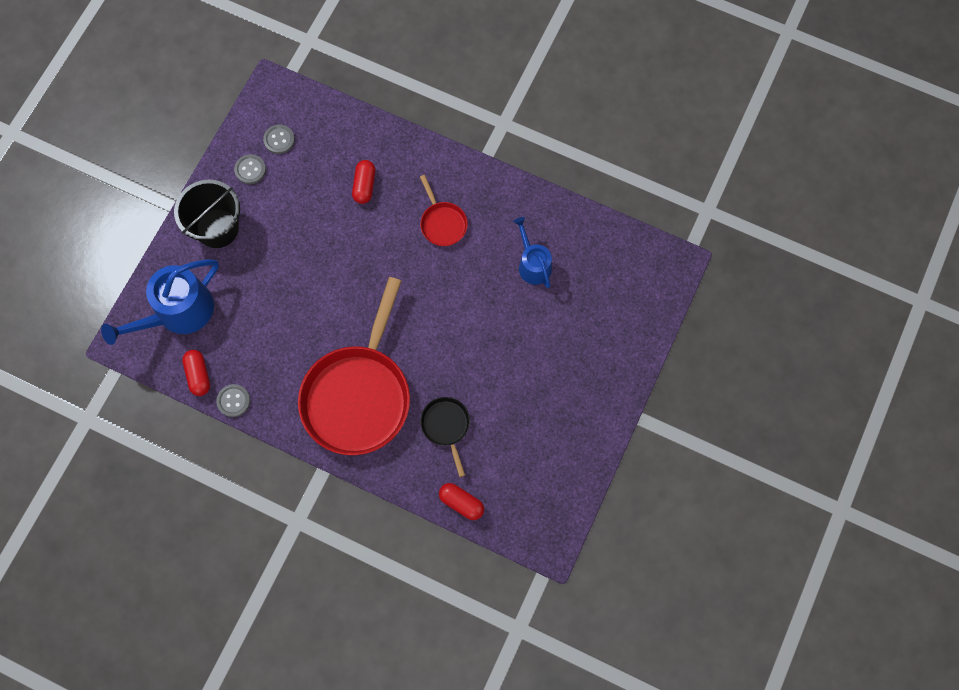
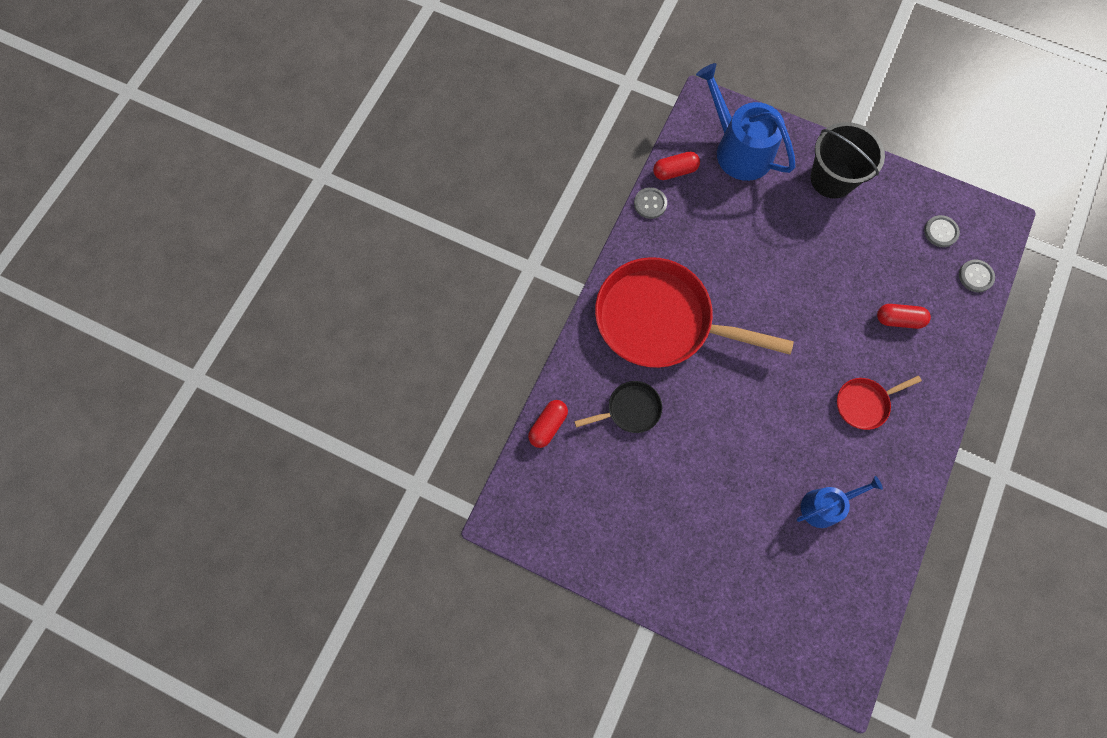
camera: 90 degrees right, 0 degrees up
(250, 170) = (901, 206): grey button -> grey button (975, 276)

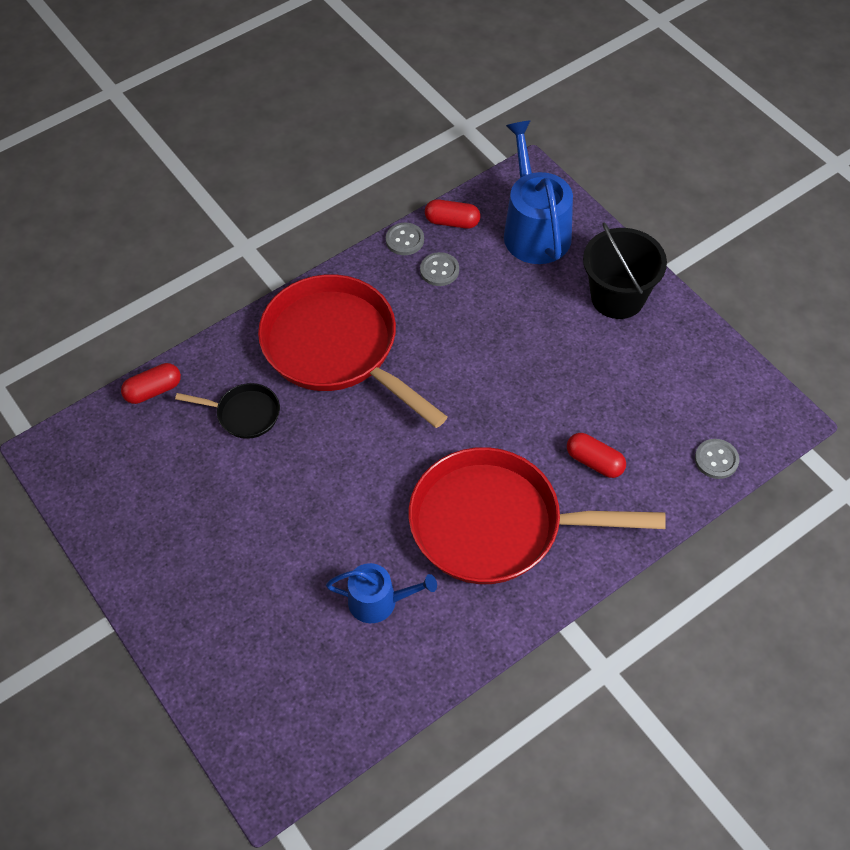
camera: 30 degrees right, 15 degrees down
(864, 403) = (495, 524): red pan -> red pan, size x2.24
(940, 232) = (706, 399): grey button -> grey button (439, 270)

